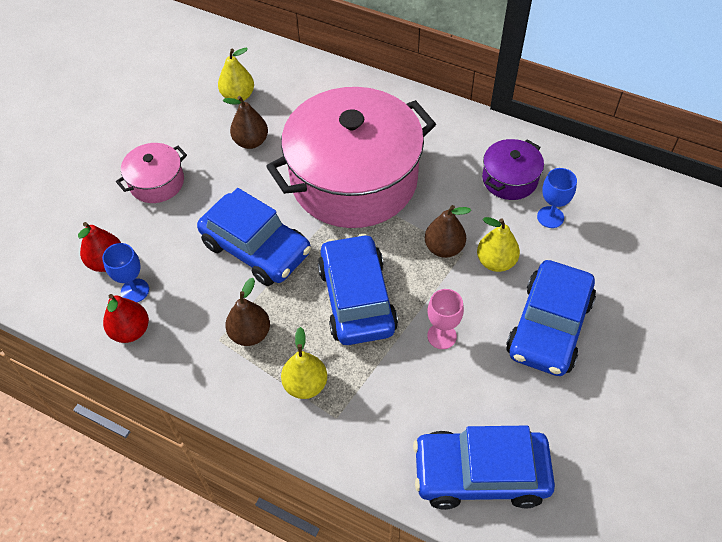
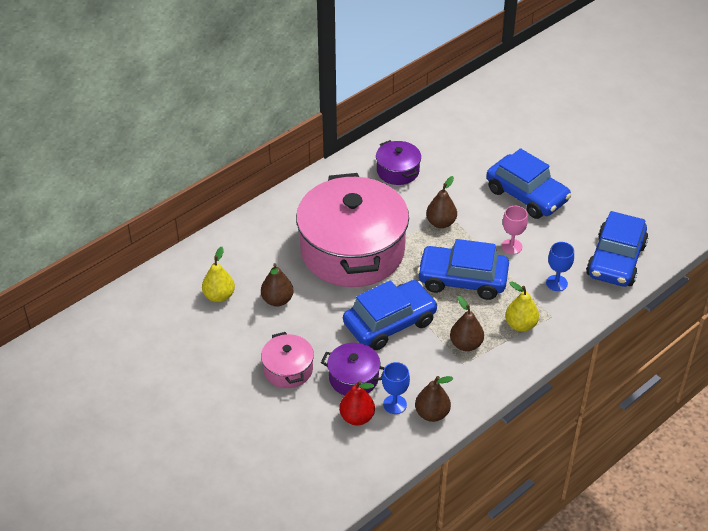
camera: 70 degrees left, 10 degrees down
(131, 331) = (432, 414): red pear -> brown pear
(162, 241) = (353, 378): none -> purple pot
(496, 262) = (465, 202): yellow pear -> none
(550, 217) = (441, 164): blue goblet -> blue goblet (556, 283)

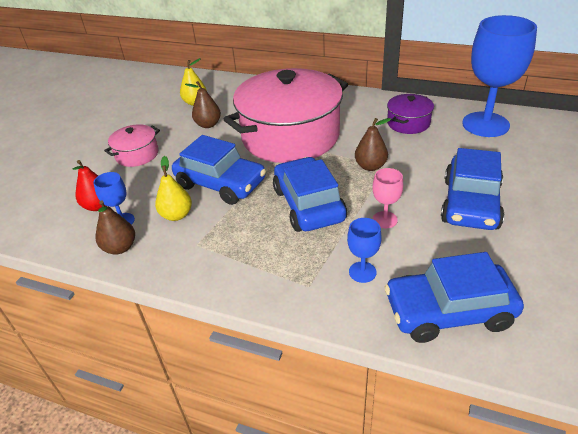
camera: 65 degrees right, 5 degrees down
(353, 378) = (143, 188): purple pot -> none
(439, 132) = (485, 124): none -> blue goblet
(466, 344) = (223, 237): brown pear -> none
(520, 325) = (277, 266): yellow pear -> yellow pear (176, 215)

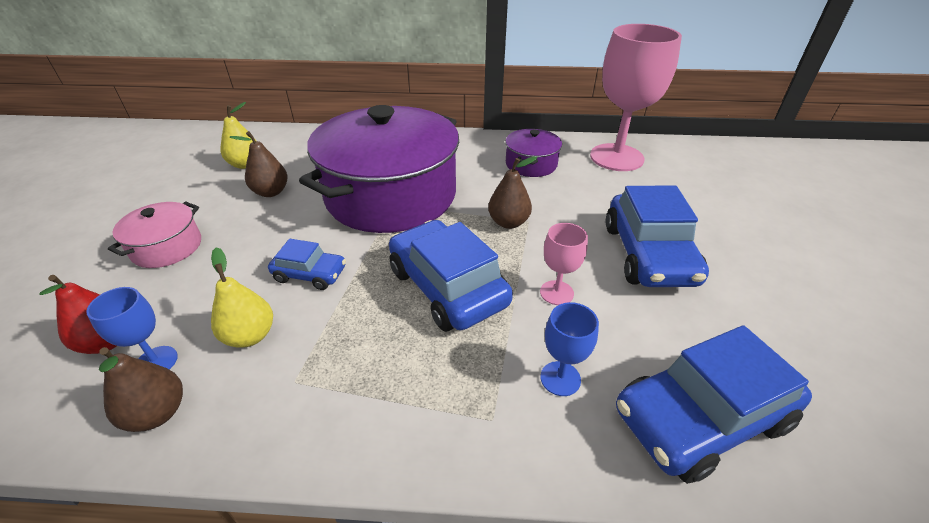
camera: 20 degrees left, 0 degrees up
(221, 183) = (310, 274): blue car -> blue car, size x0.54
(290, 136) = (391, 195): pink pot -> purple pot
(485, 124) = (616, 157): blue goblet -> pink goblet

